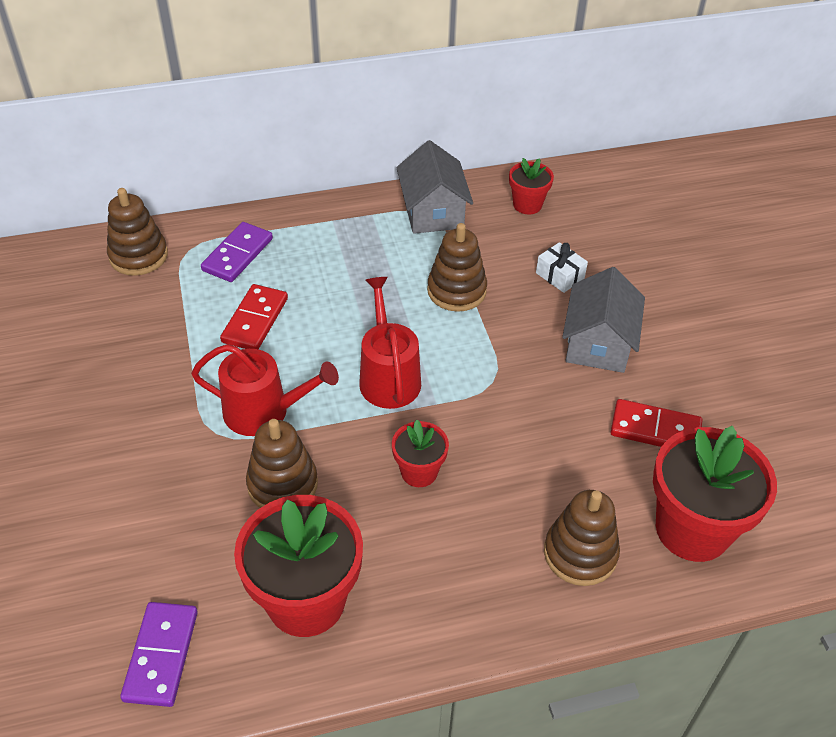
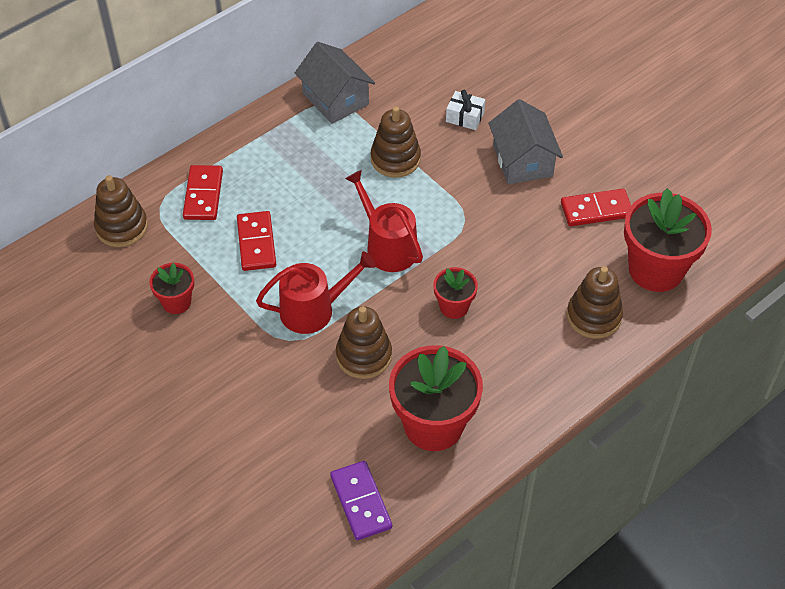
camera: 25 degrees left, 5 degrees up
(238, 255) = (203, 195): purple domino -> red domino
(527, 205) = (405, 66): red flower pot -> red flower pot (176, 302)

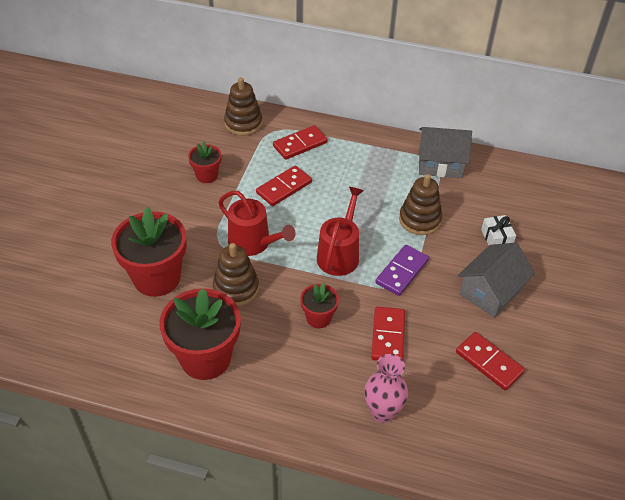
camera: 55 degrees right, 5 degrees down
(335, 99) = (440, 164): grey house -> grey house turned 75 degrees clockwise
(361, 502) = (113, 348): purple domino -> purple domino (402, 272)
(515, 265) = (388, 336): none -> red domino
(593, 316) = (382, 412): brown stacking toy -> pink vase
(656, 269) = (467, 434): red flower pot -> red flower pot (157, 278)

